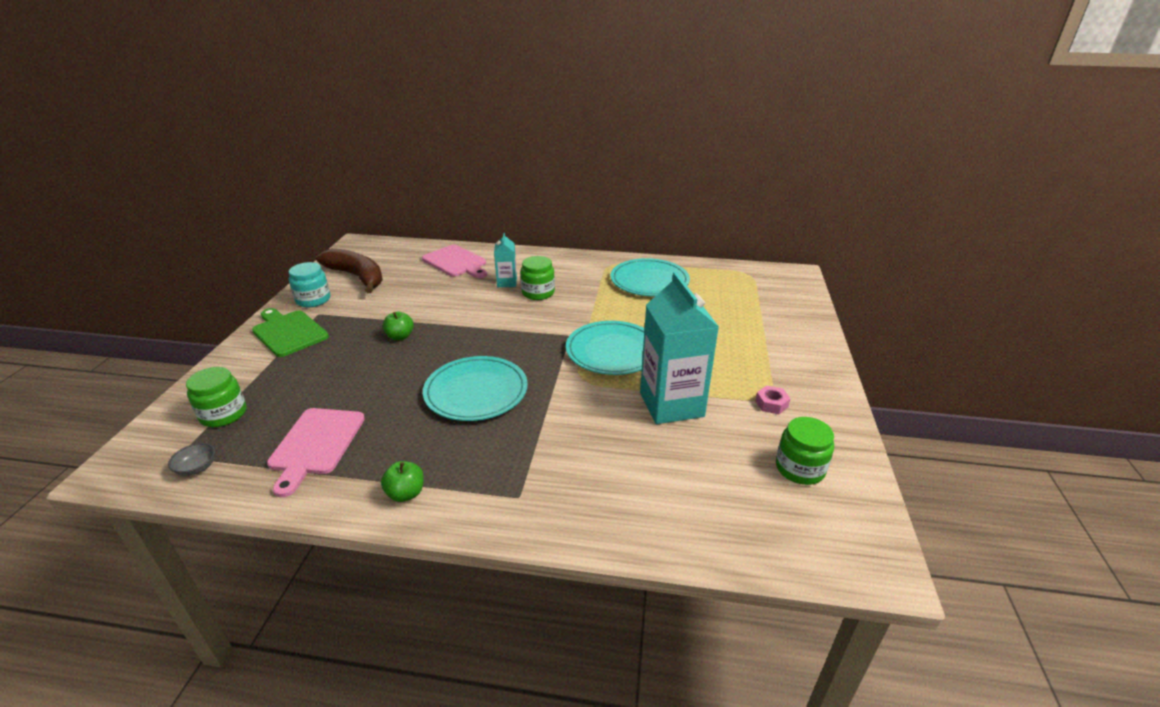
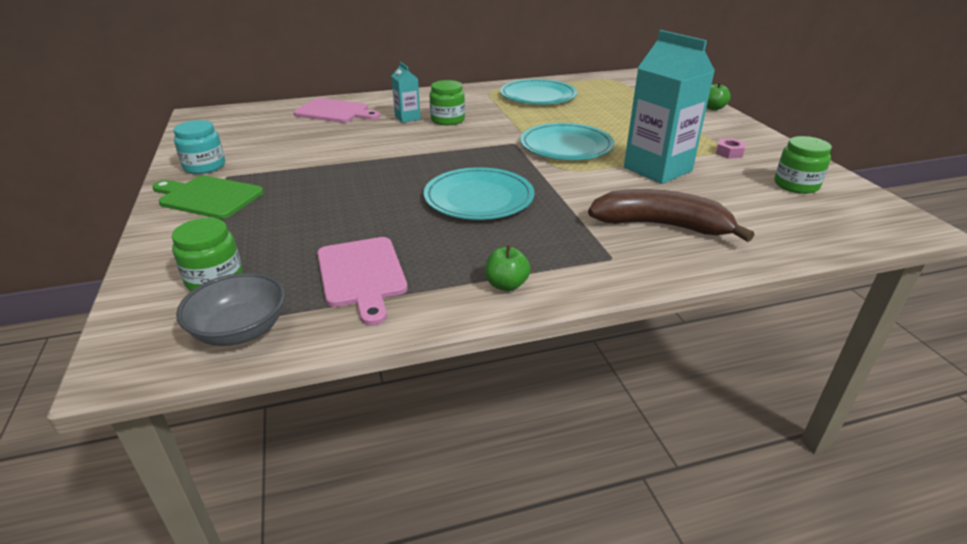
camera: 25 degrees left, 0 degrees up
(197, 468) = (240, 330): grey bowl -> grey bowl, size x1.89
(357, 277) = (235, 140): brown banana -> brown banana (661, 226)
(400, 337) = (347, 175): green apple -> green apple (713, 108)

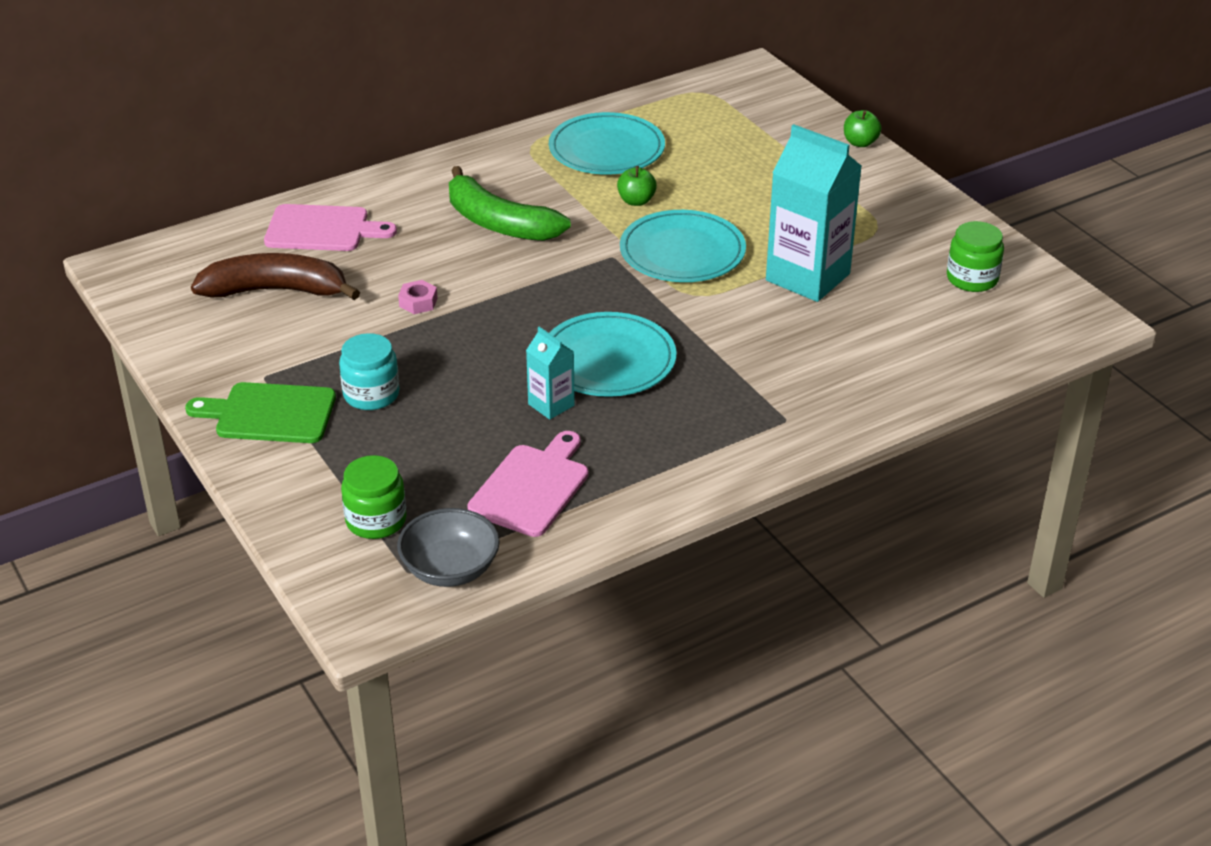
camera: 15 degrees left, 5 degrees up
(204, 166) = (219, 365): turquoise jar -> turquoise jar (371, 394)
(362, 275) = (532, 487): pink cutting board -> pink cutting board turned 120 degrees counterclockwise
(407, 118) = (438, 227): turquoise carton -> turquoise carton (551, 405)
(447, 120) = (499, 223): green jar -> green banana
(506, 285) = (688, 472): green apple -> green apple (636, 201)
(661, 226) = (829, 367): brown banana -> brown banana (276, 291)
(729, 153) = (890, 233): pink nut -> pink nut (418, 302)

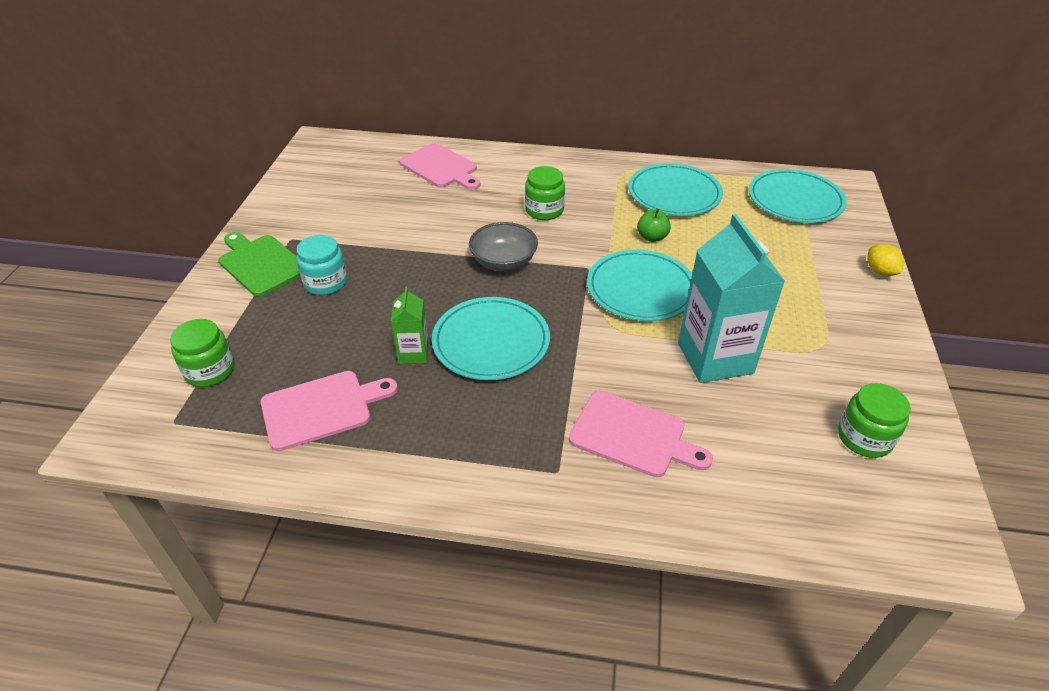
camera: 40 degrees right, 5 degrees up
(276, 291) = (368, 191): brown banana -> none
(418, 302) = (431, 237): pink nut -> none
(450, 569) = (196, 437): grey bowl -> grey bowl (503, 262)
(499, 223) = (544, 210): green banana -> green jar
(551, 405) = (413, 353): turquoise carton -> green carton
(724, 107) = (795, 200): none -> turquoise plate
(811, 365) = (633, 435): none -> pink cutting board
(860, 143) = (880, 272): green apple -> yellow lemon

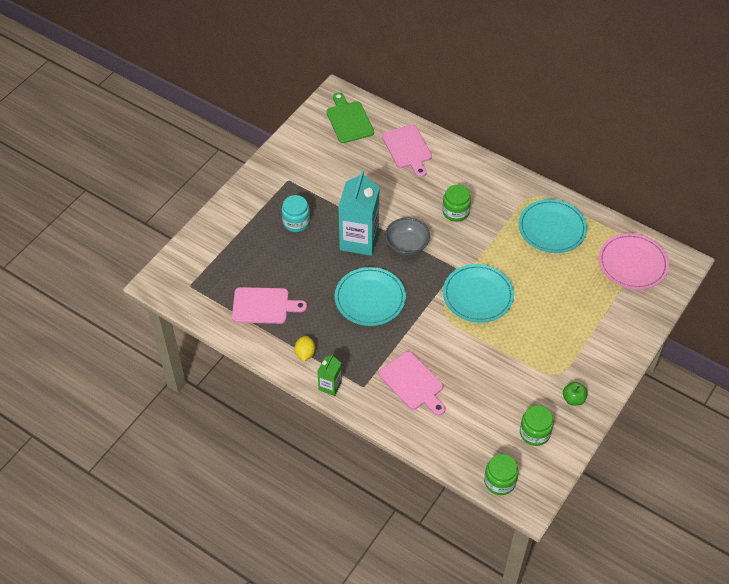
camera: 25 degrees right, 10 degrees up
(210, 370) = (215, 261): green jar -> green jar (499, 481)
(261, 263) = (264, 194): green cutting board -> green cutting board (349, 120)
(413, 353) = (324, 290): green carton -> green carton (330, 386)
(652, 237) = (511, 259): green apple -> green apple (573, 399)
(715, 358) = (489, 357): turquoise carton -> turquoise carton (359, 240)
(795, 200) = (632, 263): turquoise plate -> pink plate
(880, 272) = (639, 339): yellow lemon -> yellow lemon (305, 353)

